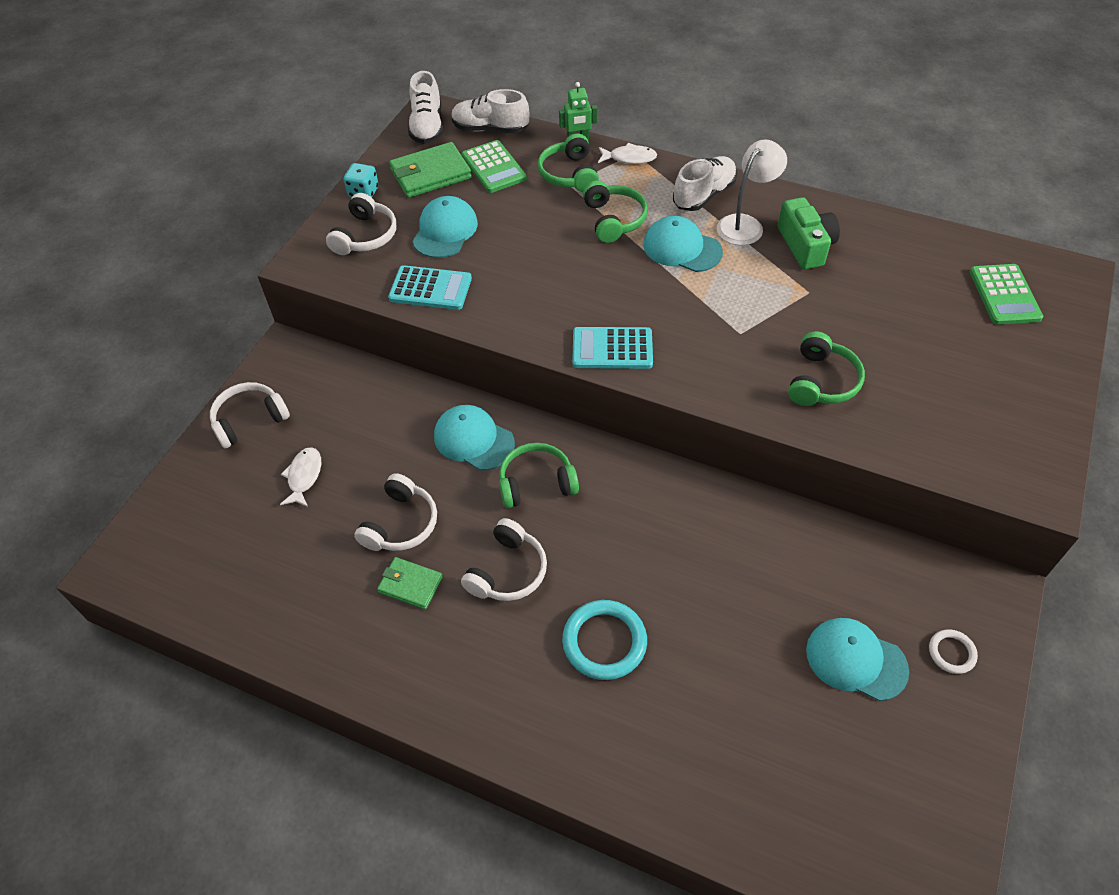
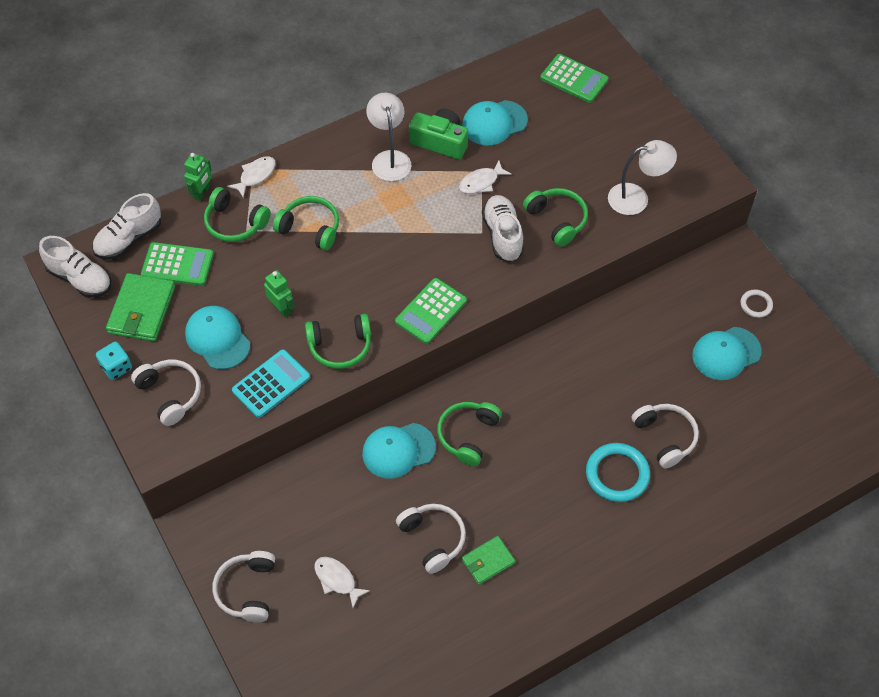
camera: 55 degrees left, 5 degrees up
(508, 571) = (524, 496): white headphones -> white headphones (665, 437)
(511, 309) = (340, 346): none -> green headphones
(513, 250) = (281, 308): none -> green robot
(612, 349) = (431, 311): turquoise calculator -> green calculator
(682, 248) = (377, 209): turquoise cap -> turquoise cap (494, 123)
(704, 195) = (338, 160): white shoe -> white shoe (502, 235)
(796, 299) = (481, 182): none -> white fish
(928, 430) = (636, 198): none -> white lamp

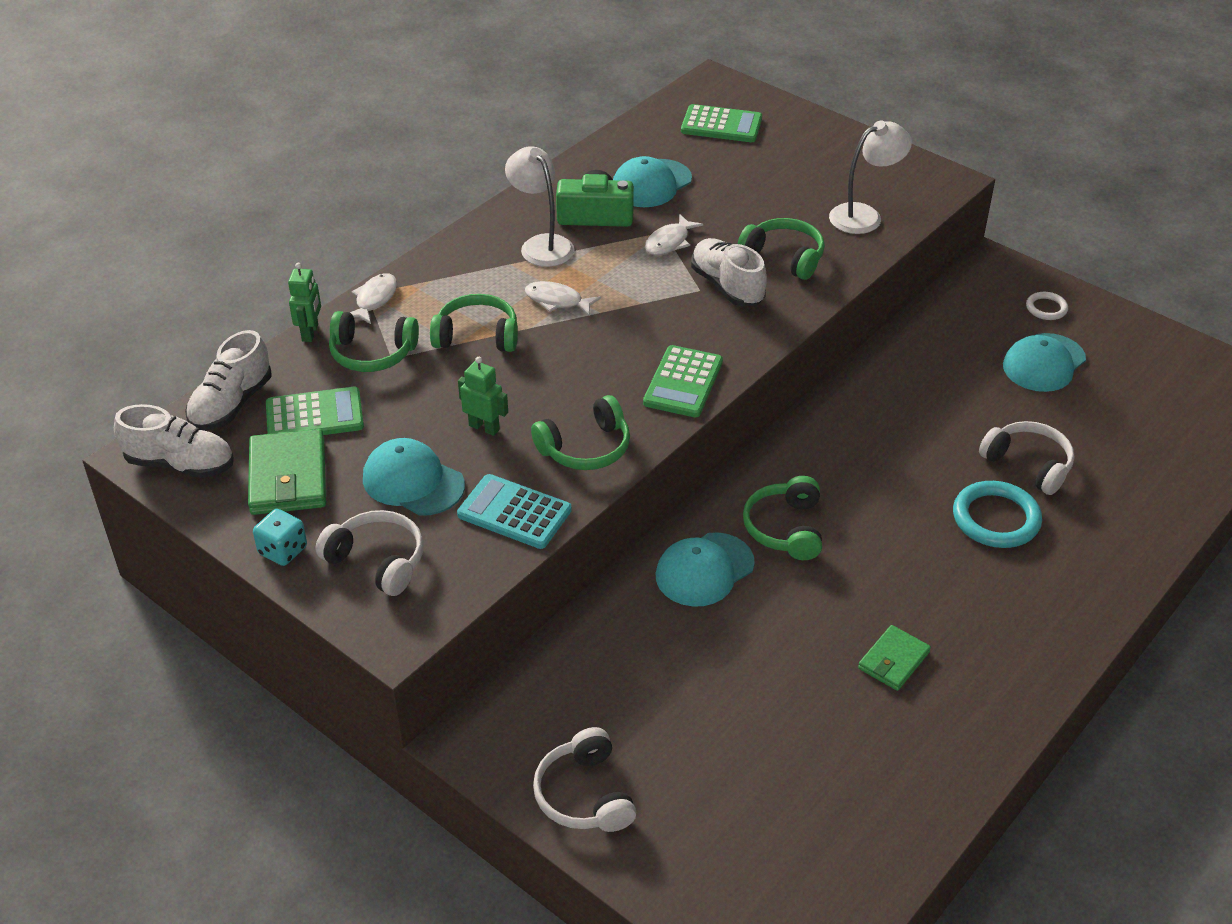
camera: 20 degrees left, 15 degrees down
(271, 384) = (514, 512): turquoise calculator -> turquoise calculator turned 90 degrees counterclockwise
(337, 580) = (704, 743): white fish -> white fish (557, 301)
(433, 539) = (807, 656): white headphones -> none

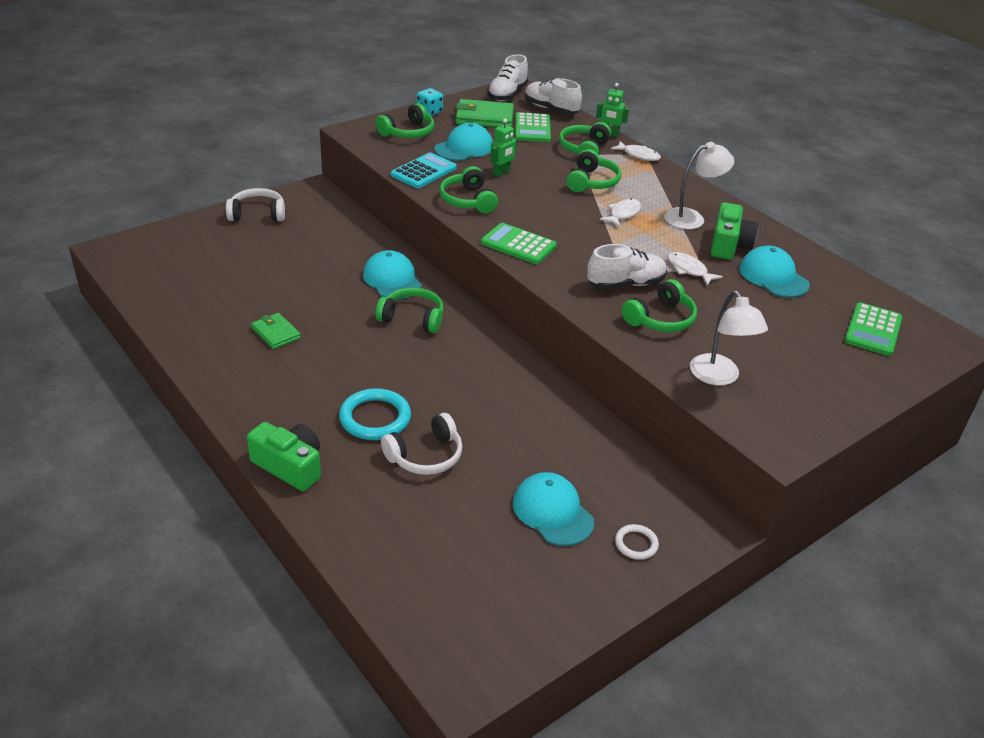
camera: 100 degrees right, 5 degrees down
(377, 561) = (408, 132): white headphones -> green headphones
(1118, 570) = (289, 466): none -> green camera

